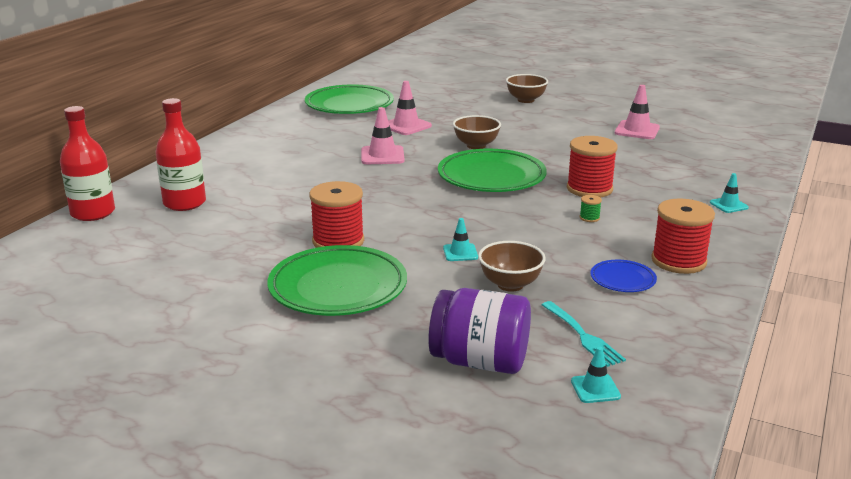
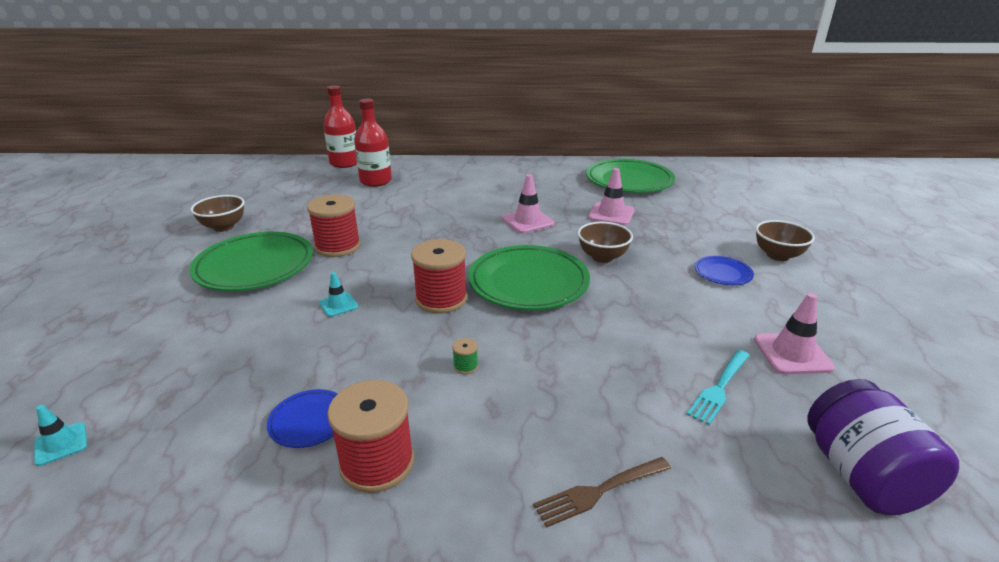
camera: 65 degrees right, 5 degrees up
(480, 361) = (125, 361): purple jar -> purple jar (861, 475)
(510, 284) = (278, 346): brown bowl -> brown bowl (223, 227)
(535, 120) = (723, 273): none -> blue plate
(583, 336) = (172, 415): turquoise fork -> turquoise fork (719, 388)
(589, 189) = (550, 351): red spool -> red spool (441, 299)
(728, 205) = (598, 491): turquoise traffic cone -> brown fork

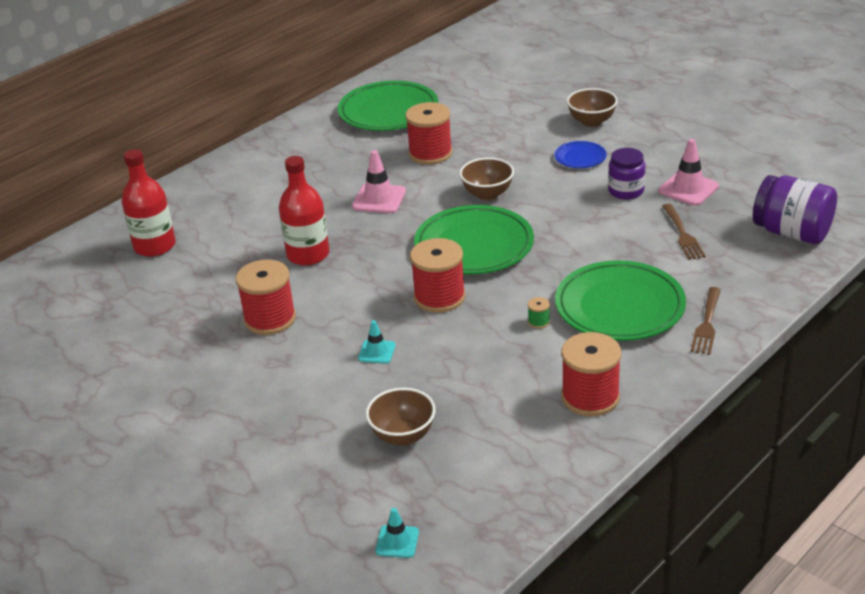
camera: 45 degrees left, 5 degrees up
(223, 227) = (114, 378): brown bowl -> brown bowl (403, 436)
(255, 266) = (238, 379): green plate -> green plate (619, 307)
(309, 421) = (514, 413): blue plate -> none
(344, 163) = (69, 249): red bottle -> red bottle (308, 254)
(611, 214) = (430, 153): pink traffic cone -> red spool
(719, 388) = (683, 234): turquoise fork -> brown fork
(722, 319) = (626, 191): none -> purple jar

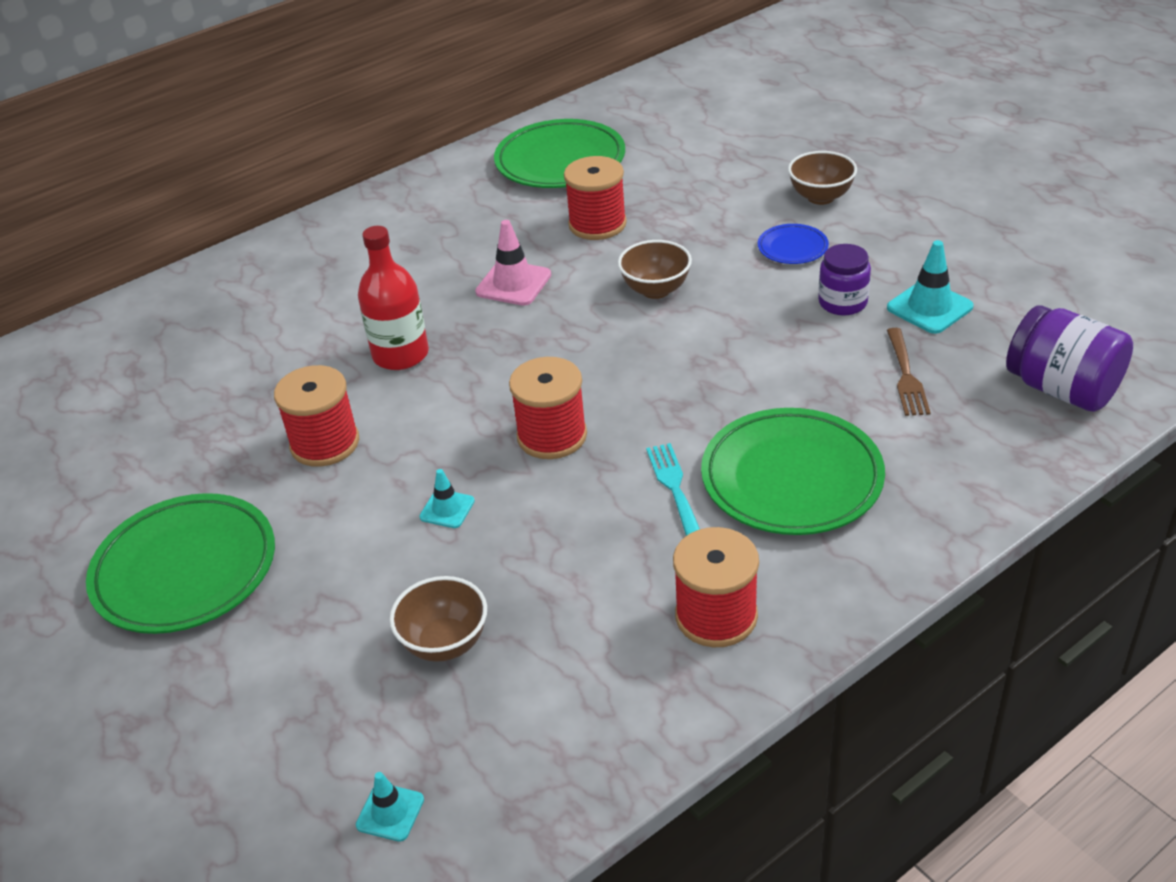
camera: 10 degrees right, 5 degrees up
(155, 246) = (216, 323): red bottle -> none
(474, 246) = (618, 364): green plate -> green plate (185, 570)
(538, 322) = (674, 488): green spool -> turquoise fork
(688, 189) = (929, 307): pink traffic cone -> turquoise traffic cone
(706, 324) = (908, 519): brown fork -> none

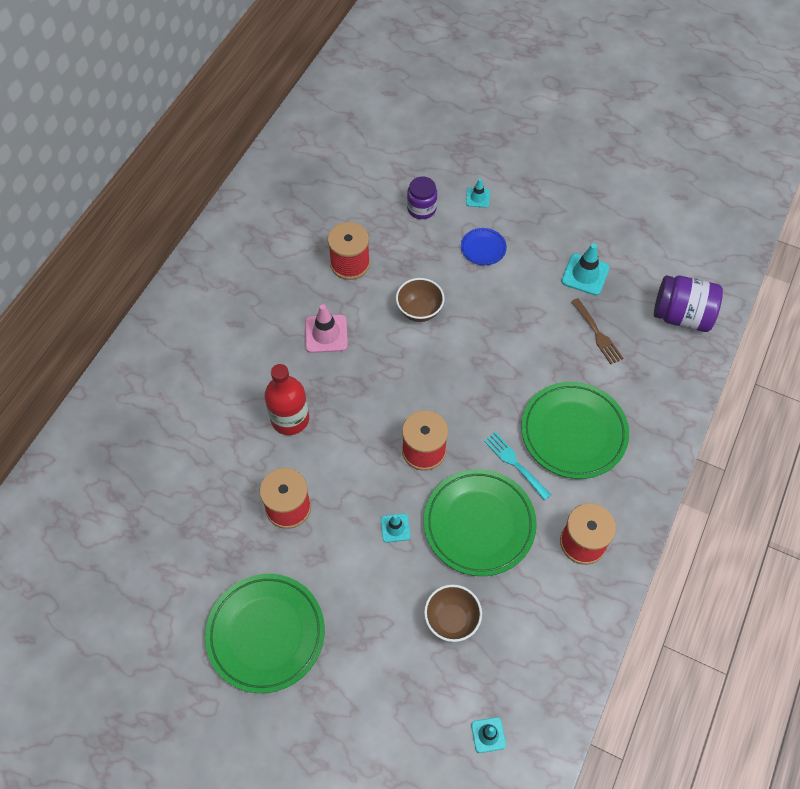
camera: 30 degrees left, 20 degrees up
(560, 161) = (290, 211): green plate -> green plate (479, 524)
(820, 197) = (478, 198): brown bowl -> turquoise traffic cone
(842, 302) = (535, 286): purple jar -> purple jar (421, 209)

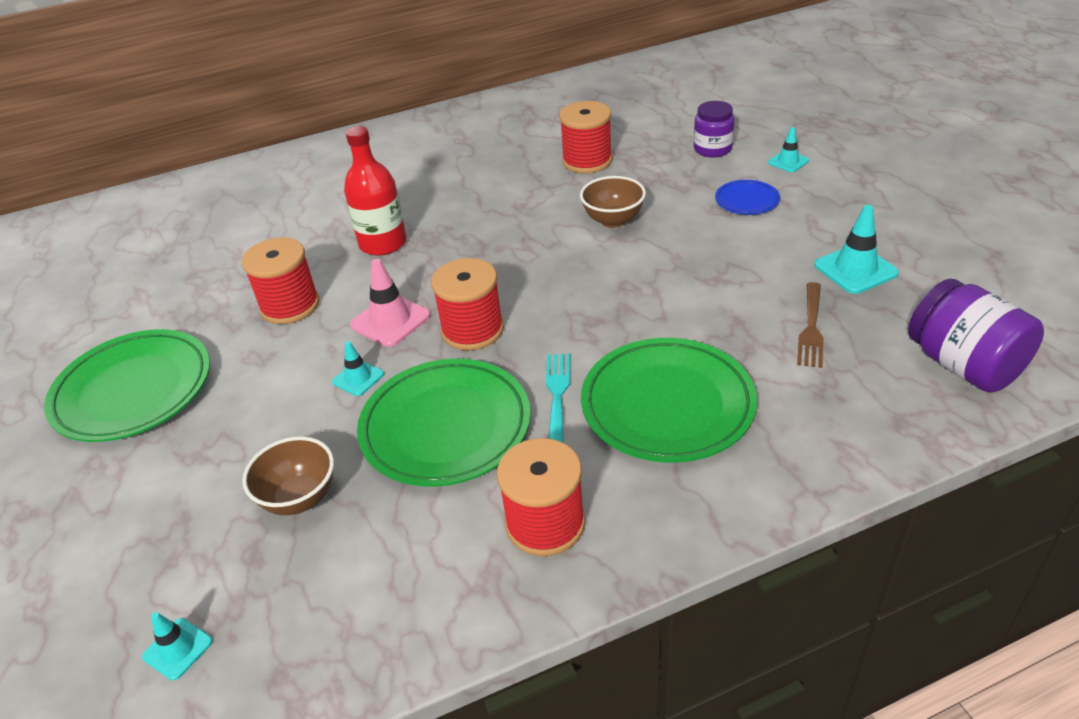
camera: 45 degrees right, 20 degrees down
(326, 334) = (498, 199): pink traffic cone -> pink traffic cone (390, 320)

